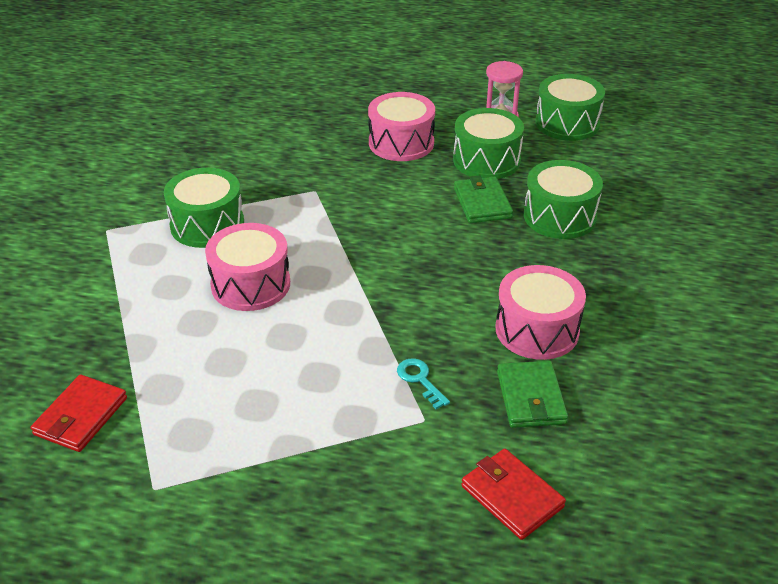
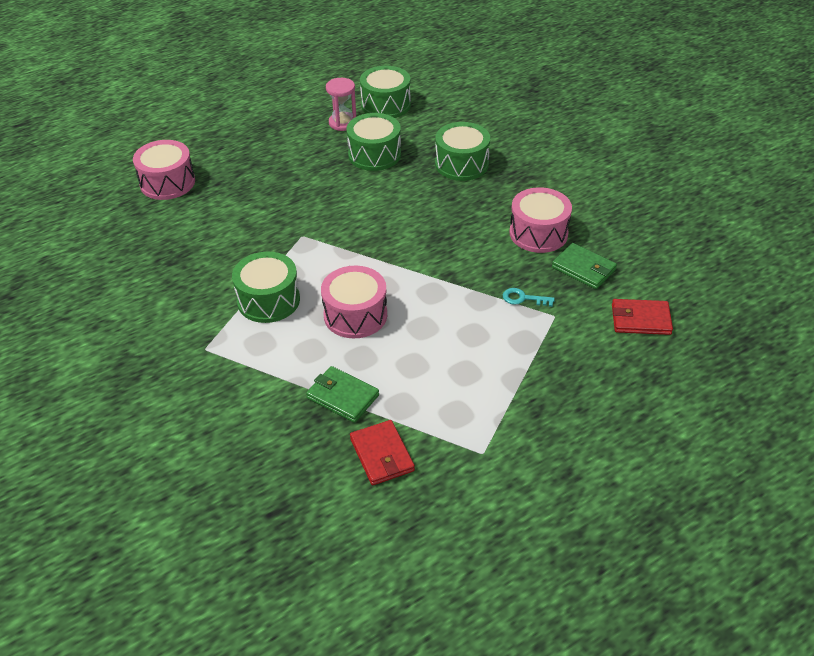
camera: 45 degrees left, 5 degrees up
(401, 143) = (307, 173): pink drum -> pink drum (167, 182)
(482, 203) = (410, 182): green wallet -> green wallet (342, 396)

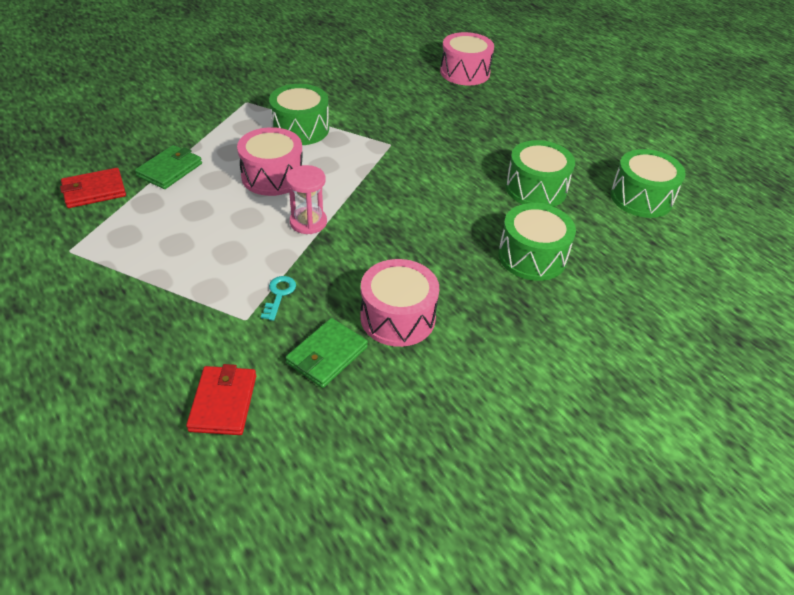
camera: 85 degrees right, 0 degrees up
(343, 123) = (592, 166): pink hourglass -> pink hourglass (308, 222)

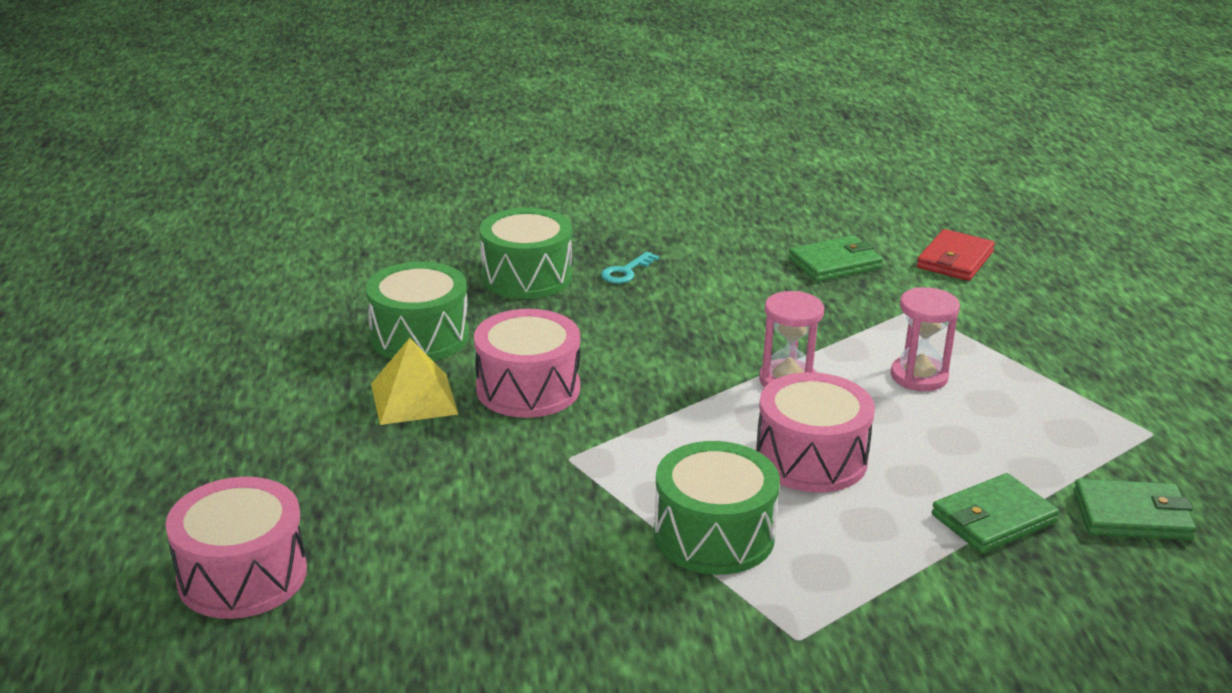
camera: 150 degrees left, 15 degrees down
(94, 191) = (1132, 515): red wallet -> green wallet
(227, 251) = (919, 376): none -> pink hourglass
(279, 295) = (865, 318): turquoise key -> turquoise key (626, 271)
(397, 317) = (738, 270): pink drum -> pink drum (528, 388)
(492, 152) = (414, 398): none -> yellow pyramid
(641, 198) = (295, 291): green drum -> none

